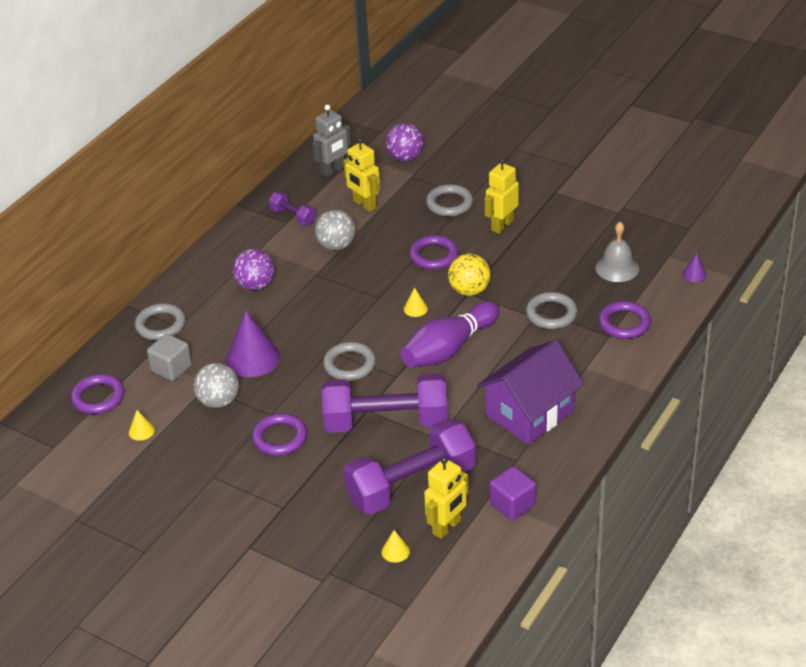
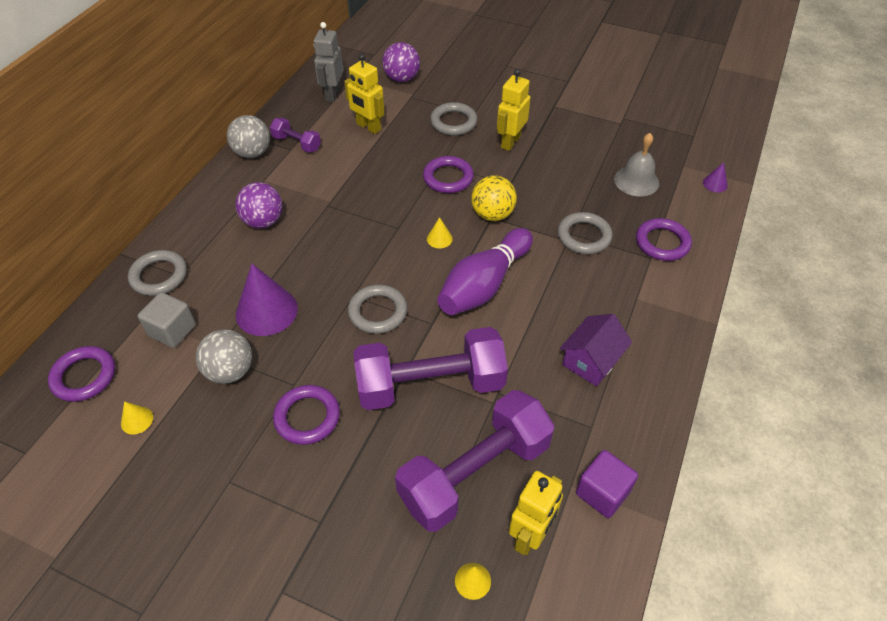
camera: 10 degrees left, 10 degrees up
(333, 171) = (332, 94): grey robot -> grey robot turned 150 degrees clockwise
(336, 246) = (345, 172): grey ball -> grey ball (252, 153)
(529, 413) = (591, 361): purple house -> purple house, size x0.60

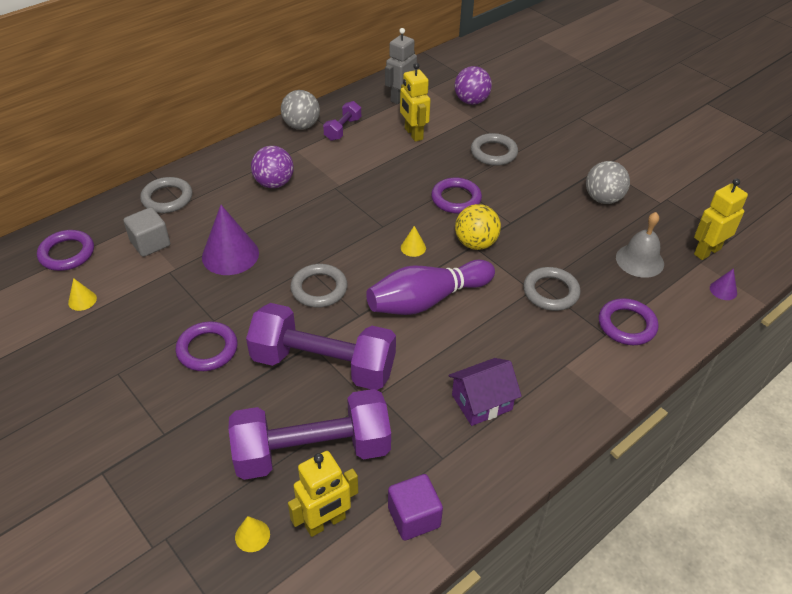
camera: 25 degrees right, 5 degrees down
(230, 371) = (172, 291): grey ball -> grey ball (603, 199)
(297, 143) = (343, 129): purple dumbbell -> purple dumbbell turned 60 degrees clockwise
(510, 142) = (536, 186): yellow robot -> yellow robot (707, 251)

